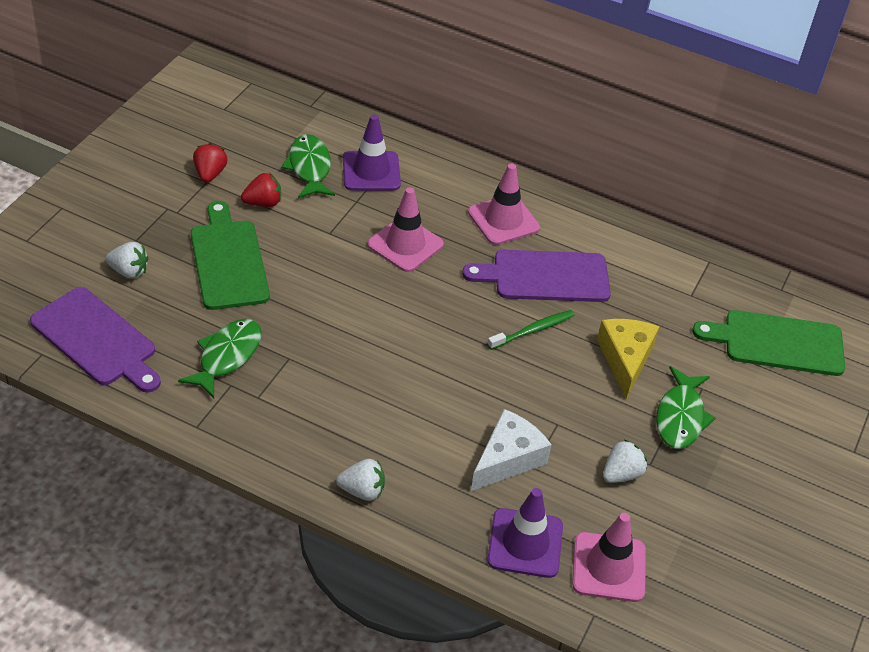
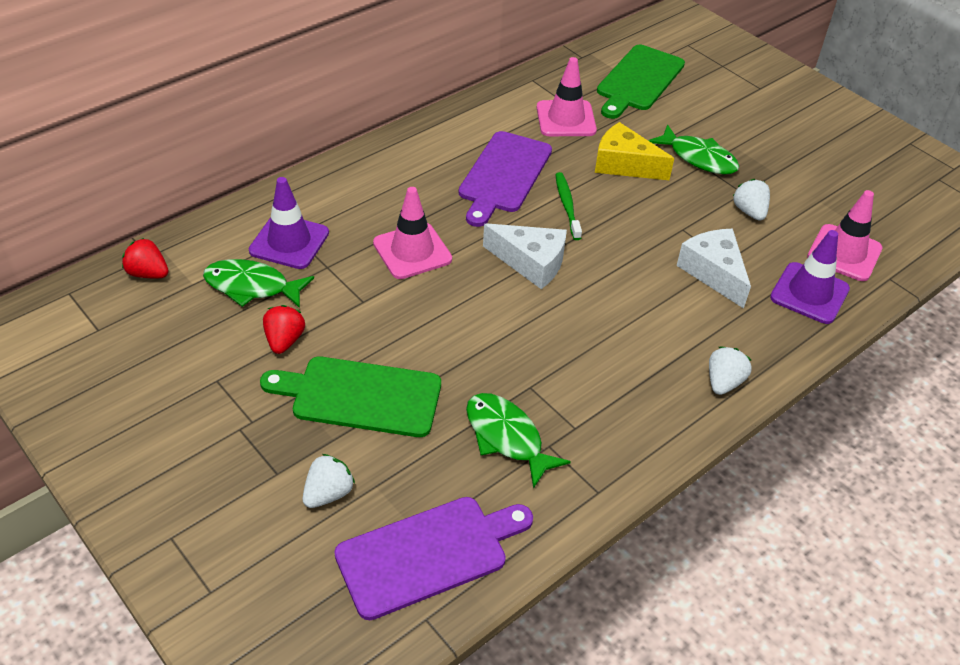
camera: 65 degrees left, 0 degrees up
(210, 174) = (205, 373): red strawberry -> red strawberry (148, 273)
(438, 323) = (531, 263): none -> white cheese
(503, 220) = (416, 176): pink traffic cone -> pink traffic cone (566, 119)

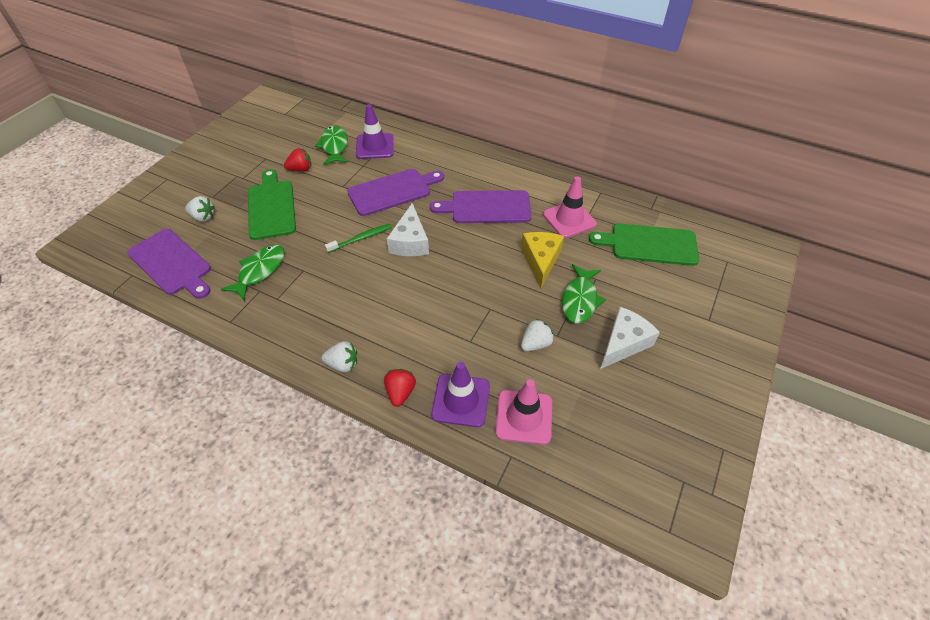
camera: 70 degrees right, 5 degrees up
(148, 273) = (328, 113): red strawberry -> red strawberry (400, 392)
(412, 251) = (392, 191): pink traffic cone -> purple cutting board
(567, 206) = (476, 244): green toothbrush -> green toothbrush (361, 238)
(713, 272) = (452, 336): white cheese -> white cheese (623, 343)

